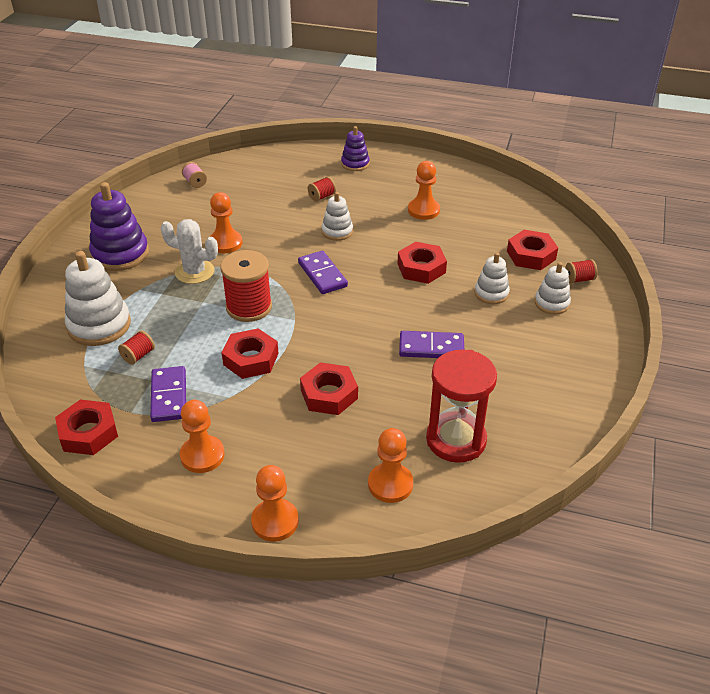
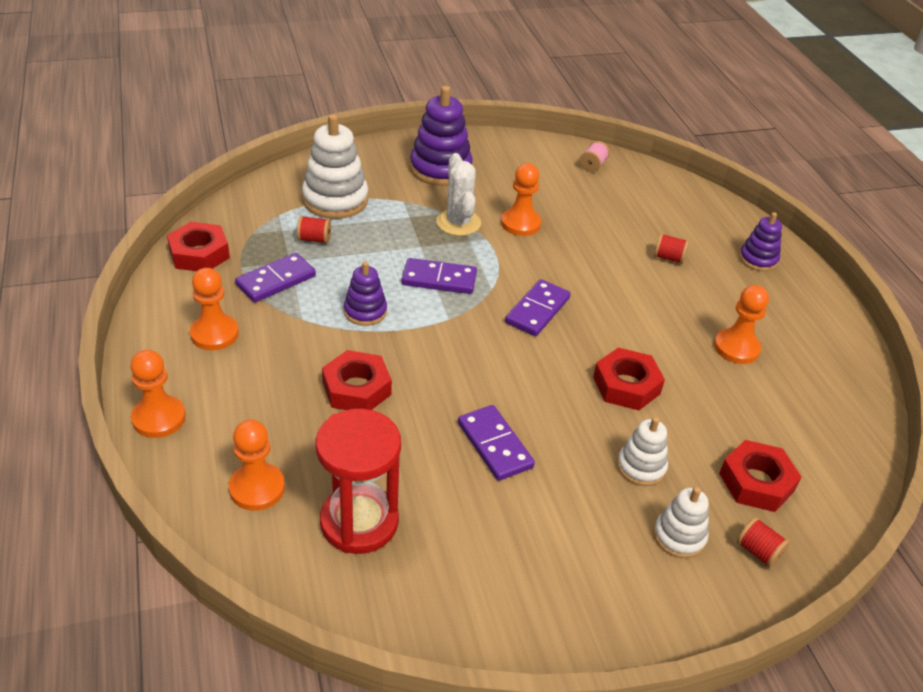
camera: 55 degrees right, 0 degrees up
(249, 307) = (439, 279): red spool -> purple domino
(251, 359) = (365, 312): red nut -> purple stacking toy
(337, 231) = (621, 293): white stacking toy -> none

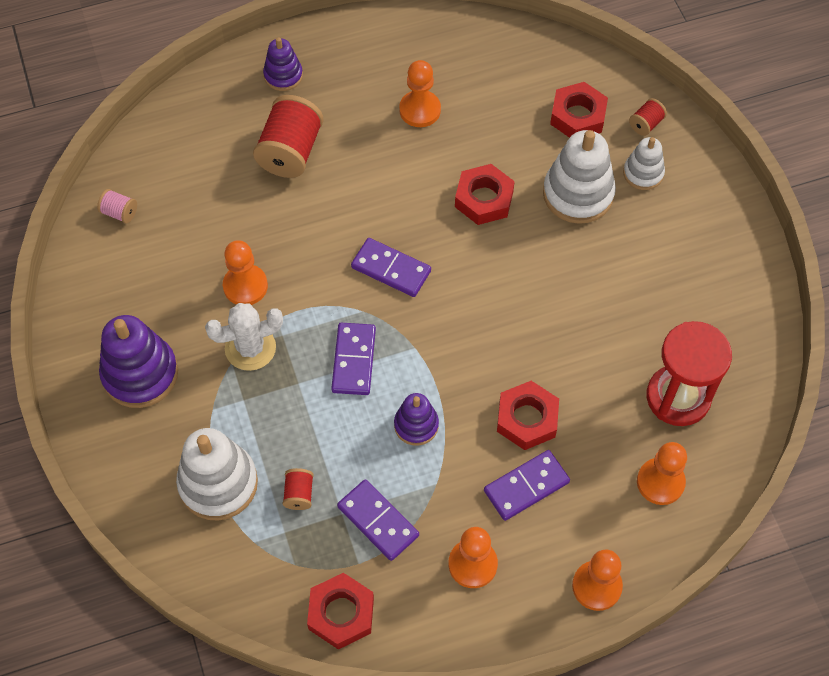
camera: 90 degrees left, 20 degrees up
(494, 445) = (575, 301): purple domino -> purple domino (526, 486)
(641, 467) = (578, 194): white stacking toy -> white stacking toy, size x1.74
(668, 258) = (290, 151): red spool -> red spool, size x2.11

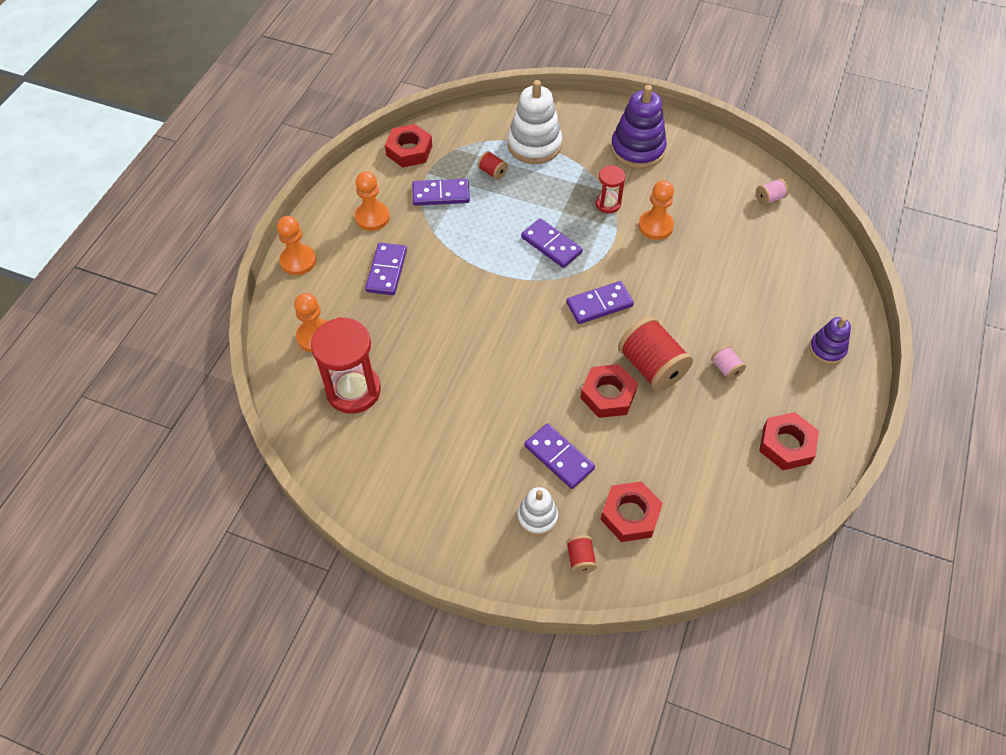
camera: 130 degrees right, 5 degrees down
(250, 348) = (608, 204): white cactus -> red hourglass
(290, 151) = (748, 311): red spool -> red spool (651, 367)
(373, 133) = (725, 368): none -> pink spool
(416, 425) = (478, 246): purple stacking toy -> none
(420, 110) = (724, 412): orange pawn -> none
(527, 419) = (425, 301): red nut -> red nut (786, 445)
(578, 194) = (559, 457): white stacking toy -> purple domino

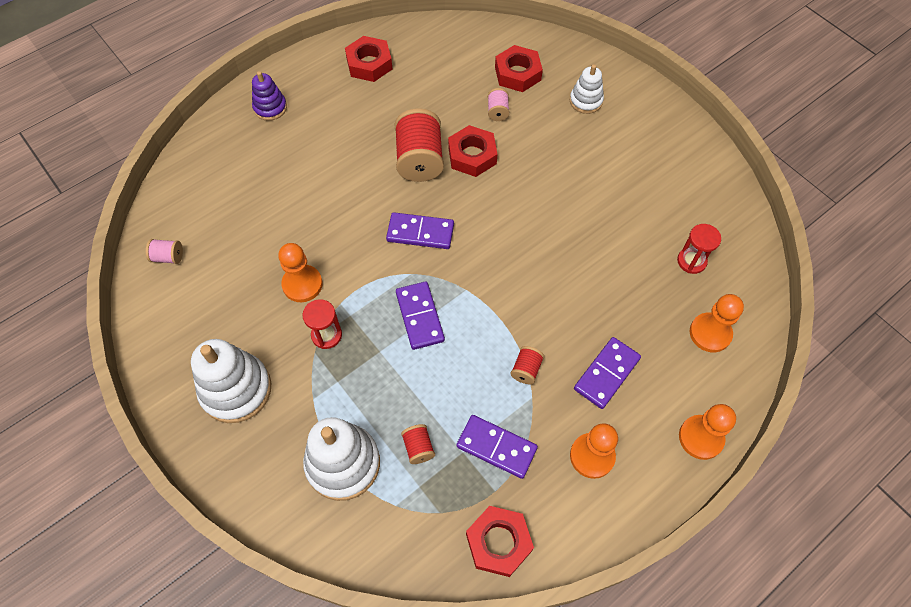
camera: 150 degrees left, 5 degrees up
(353, 390) = (691, 261): red hourglass -> red hourglass, size x0.53
(559, 457) = (543, 130): purple domino -> none
(580, 559) = (571, 65): red spool -> red spool (526, 370)
(637, 149) = (236, 389): purple stacking toy -> white stacking toy
(725, 368) = (362, 131): pink spool -> pink spool (497, 111)

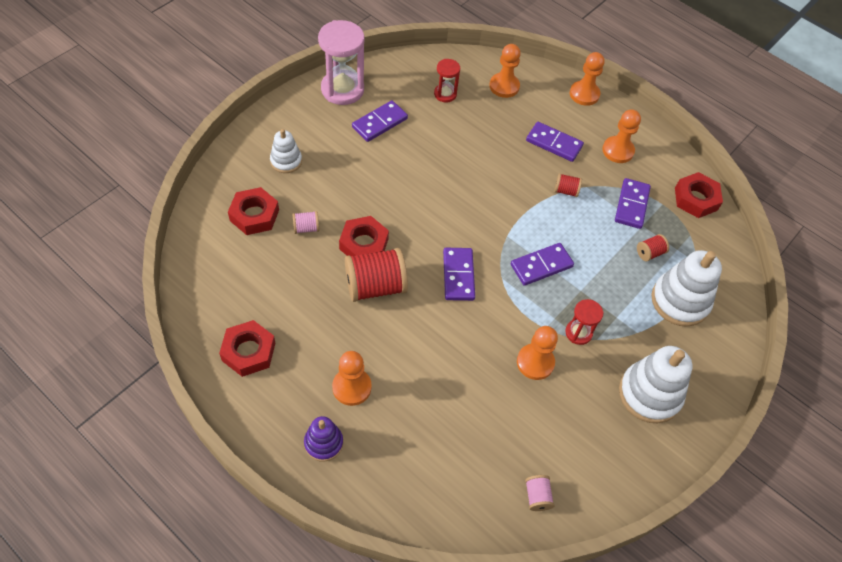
camera: 105 degrees left, 5 degrees down
(316, 131) = (351, 387): none -> orange pawn
(641, 187) = (379, 123): none -> purple domino
(693, 157) = (342, 89): none -> pink hourglass

